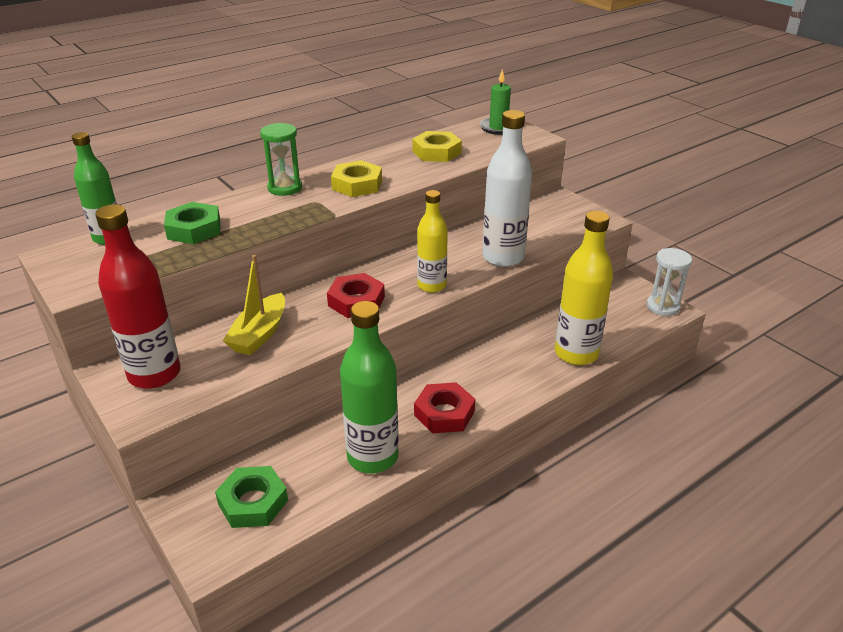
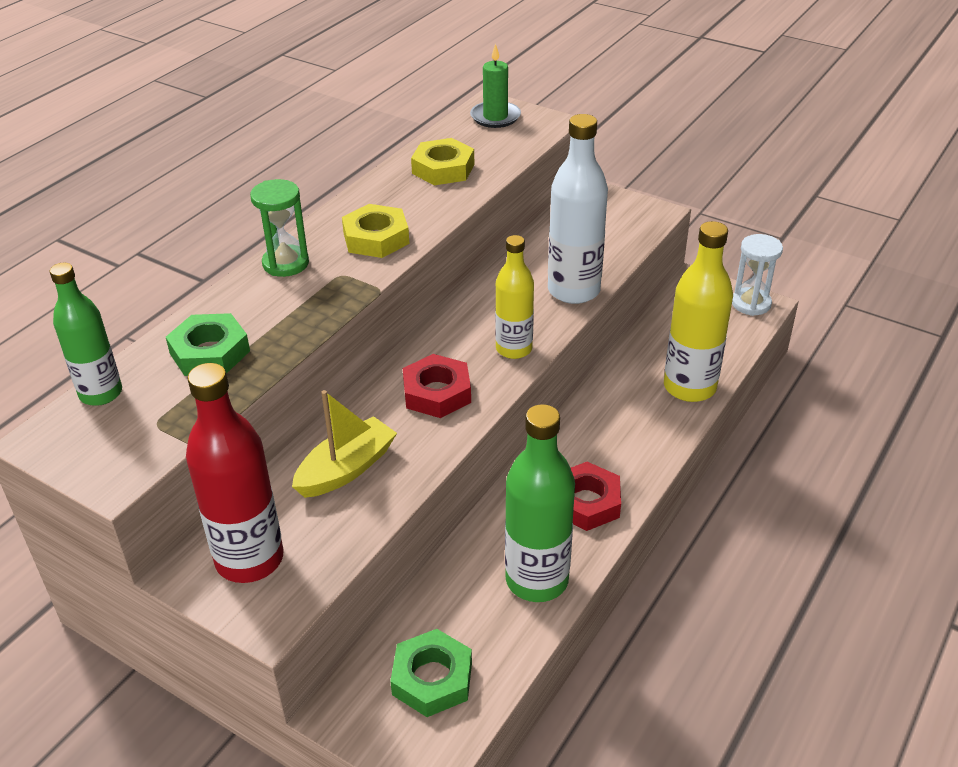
camera: 20 degrees left, 5 degrees up
(259, 334) = (346, 469): yellow boat -> yellow boat turned 135 degrees counterclockwise

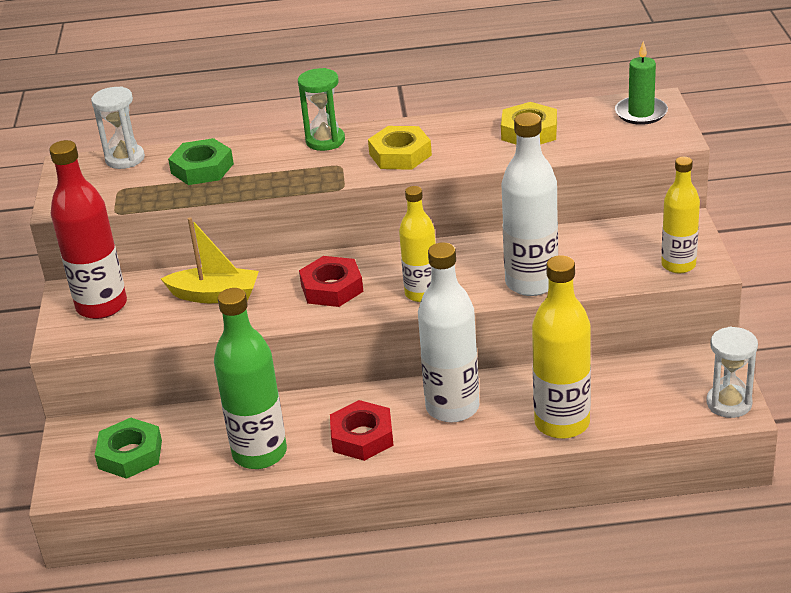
camera: 55 degrees right, 5 degrees down
(101, 393) = (125, 159): green bottle -> white hourglass
(606, 431) = (452, 407): none -> white bottle
(638, 220) = (678, 265): none -> yellow bottle

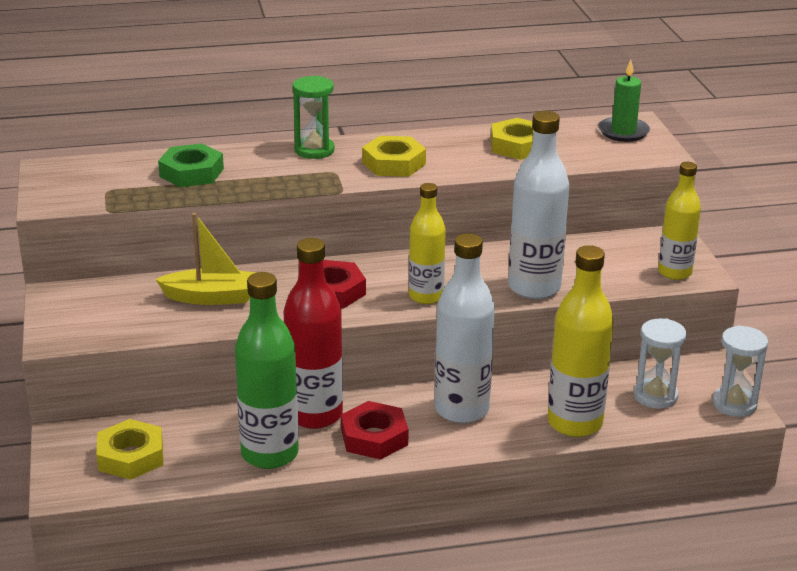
camera: 10 degrees left, 5 degrees down
(101, 306) = (92, 307): red bottle -> red bottle (315, 415)
(125, 159) = (107, 163): white hourglass -> white hourglass (655, 396)
(130, 454) = (131, 456): green nut -> yellow nut

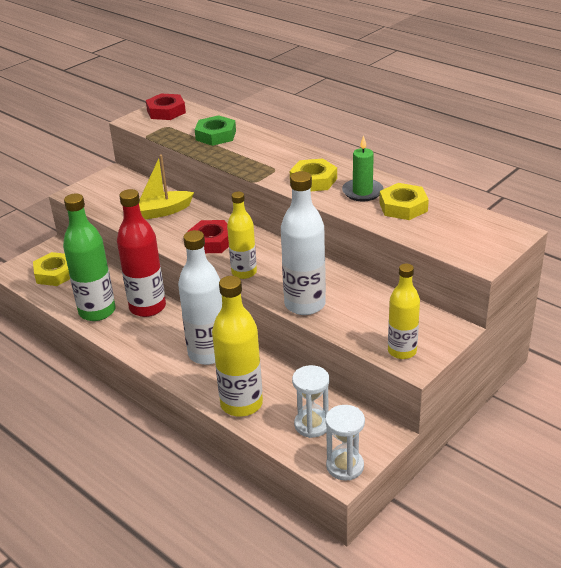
camera: 55 degrees right, 5 degrees up
(212, 297) = (161, 212): yellow boat -> yellow boat turned 105 degrees clockwise
(314, 150) = (293, 152): green hourglass -> none
(374, 437) = (147, 337): red nut -> red nut (166, 111)
(623, 132) = (490, 233): green candle -> green candle (362, 192)

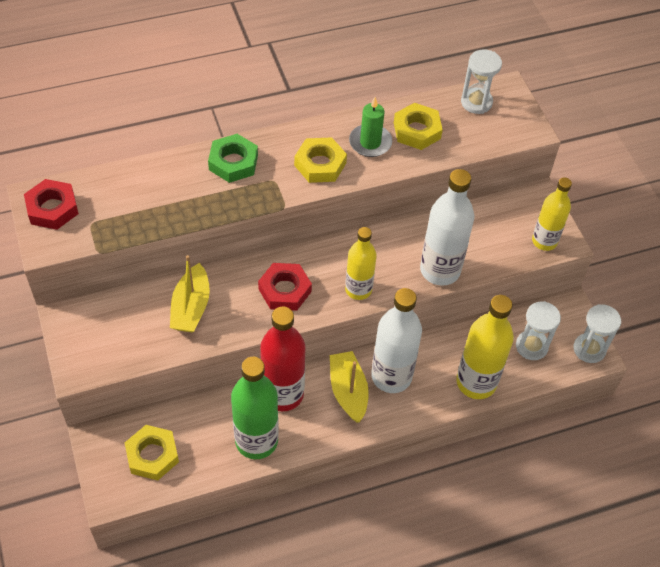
camera: 65 degrees left, 20 degrees up
(175, 337) = (348, 391): none -> yellow boat
(216, 135) = (156, 192): green nut -> green nut (233, 162)
(475, 222) = (476, 102): none -> white hourglass

